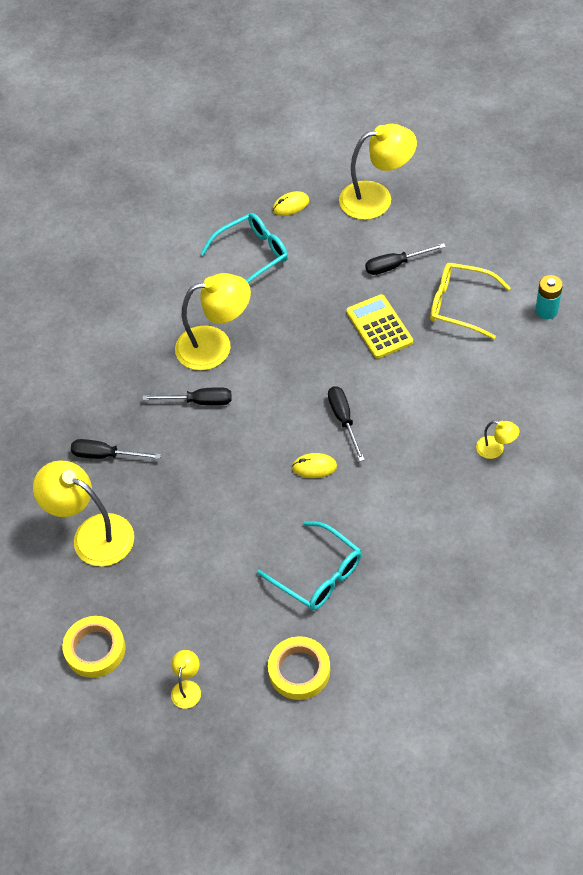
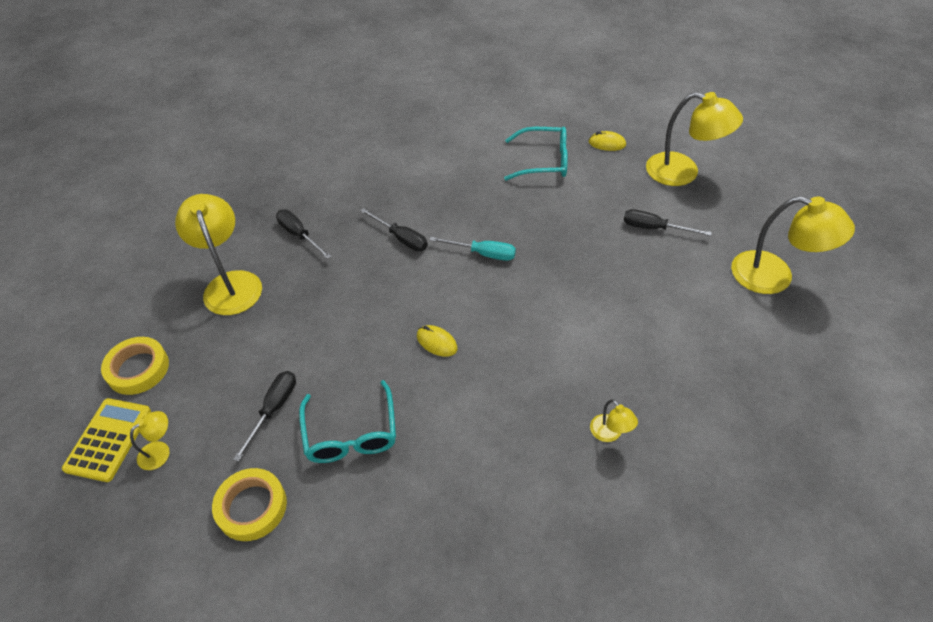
camera: 35 degrees right, 5 degrees down
(215, 346) = (453, 207): yellow lamp -> yellow lamp (774, 276)
(280, 372) = (483, 254): none -> turquoise screwdriver
(344, 420) = (497, 321): black screwdriver -> black screwdriver (273, 409)
(379, 327) = (596, 267): yellow calculator -> yellow calculator (108, 439)
(460, 305) = (685, 290): yellow glasses -> none
(546, 310) = (767, 341): turquoise battery -> none

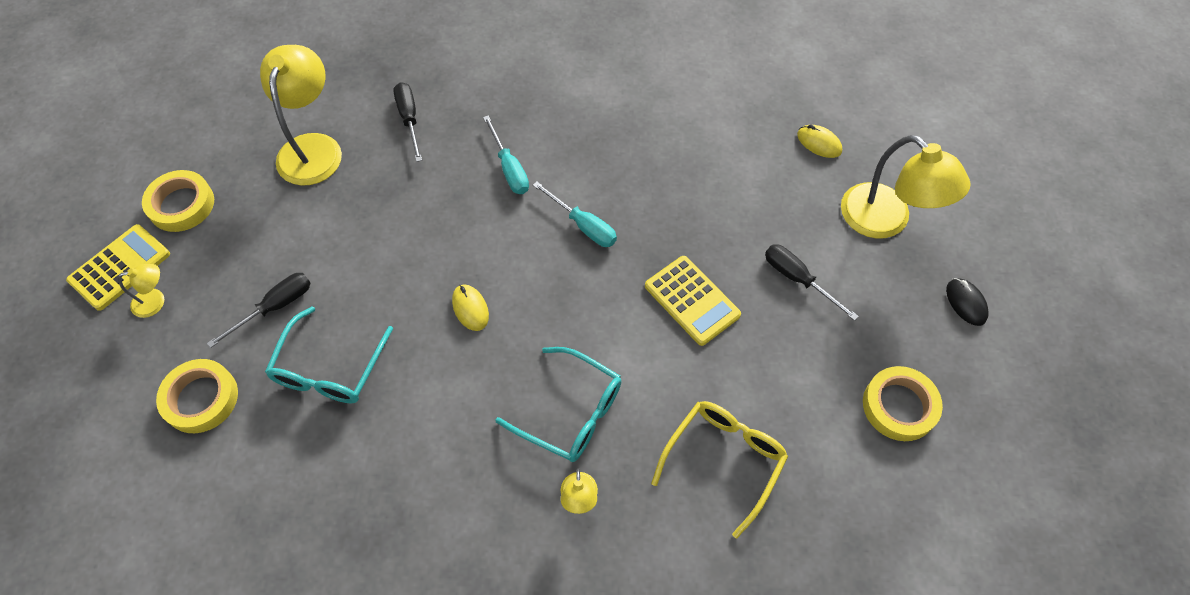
camera: 25 degrees right, 10 degrees up
(401, 238) = (509, 168): black screwdriver -> turquoise screwdriver
(543, 161) = (726, 136): turquoise glasses -> turquoise glasses (570, 412)
(594, 270) = (692, 300): none -> yellow calculator
(690, 361) = (723, 461): none -> yellow glasses
(767, 200) = (966, 303): none -> black mouse
(774, 276) = (899, 406): yellow lamp -> yellow tape

